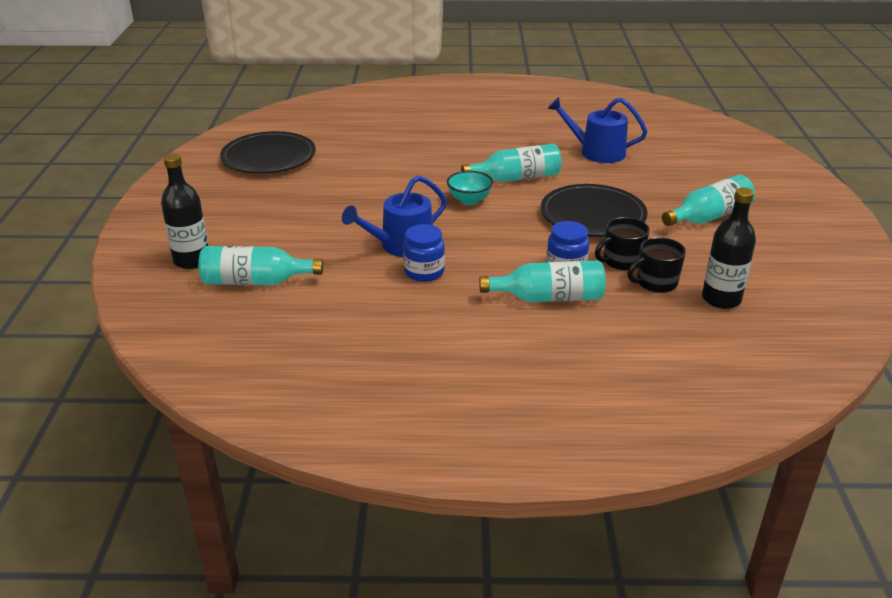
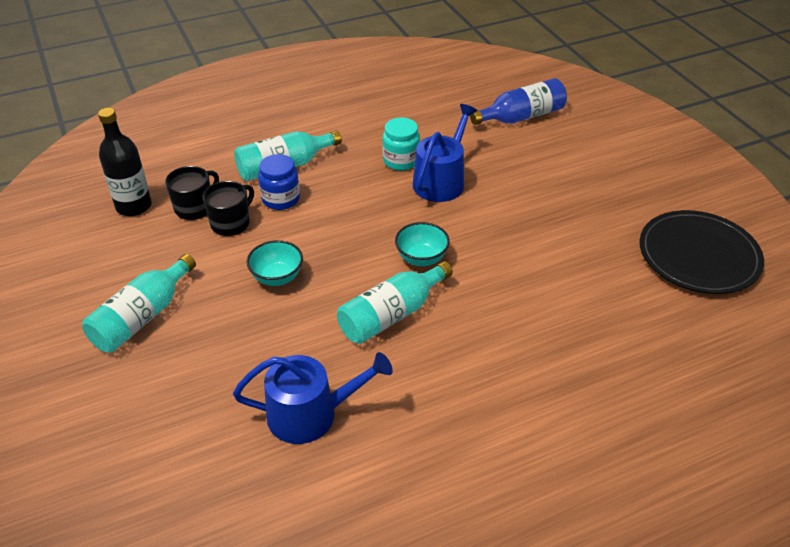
camera: 155 degrees right, 10 degrees up
(192, 260) = (591, 119): black bottle -> none
(255, 281) = (521, 117): turquoise bottle -> blue bottle
(424, 272) = (401, 161): blue jar -> turquoise jar
(593, 215) = (277, 277): black plate -> turquoise bowl

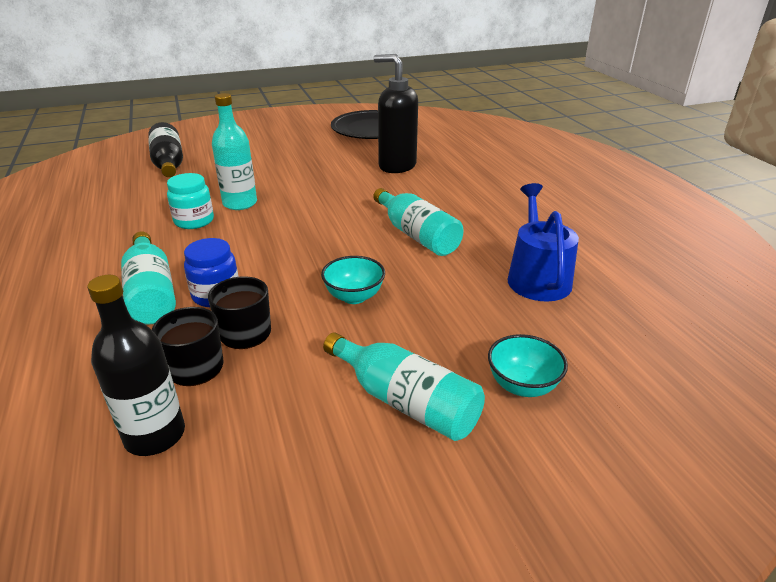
camera: 85 degrees left, 10 degrees down
(421, 258) = (347, 218): turquoise bowl -> turquoise bowl (522, 385)
(441, 180) = (240, 203): blue watering can -> turquoise bottle
(521, 117) = (169, 164): blue bottle -> black bottle
(573, 289) = (396, 166): none -> black soap dispenser

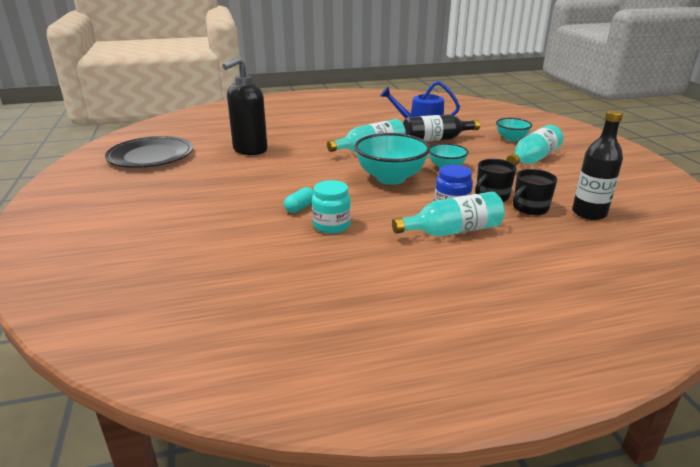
camera: 85 degrees left, 5 degrees down
(169, 164) = (170, 255): black bottle -> black bottle (436, 139)
(240, 203) = (300, 207): turquoise bottle -> turquoise capsule
(314, 251) = (390, 178): none -> turquoise bowl

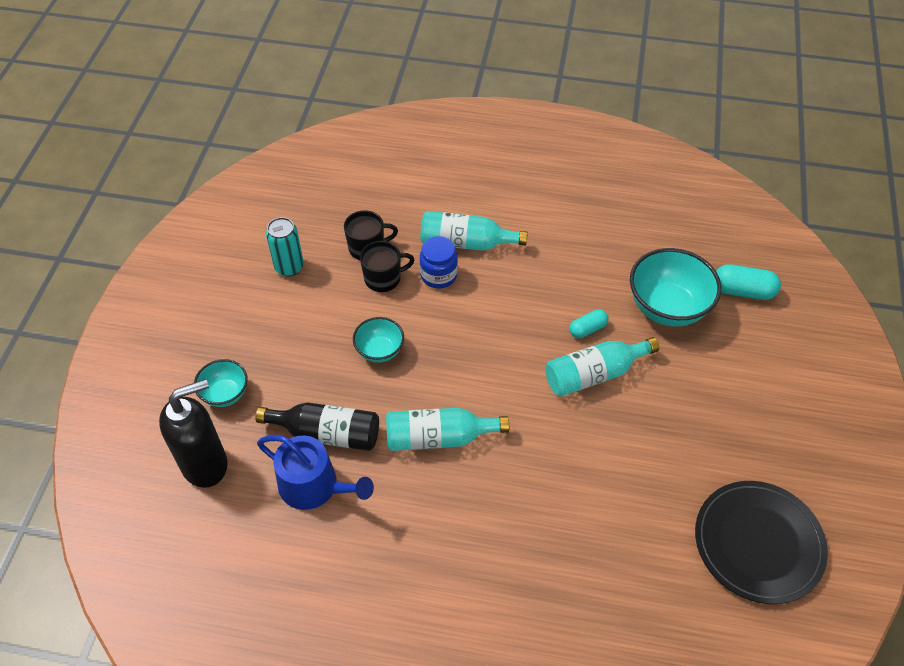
camera: 155 degrees left, 25 degrees up
(148, 264) = (742, 291): none -> turquoise capsule
(250, 150) = (609, 505): black soap dispenser -> black soap dispenser (205, 464)
(331, 225) = (569, 289): turquoise jar -> none
(390, 178) = (461, 351): turquoise bowl -> turquoise bowl (667, 308)
(533, 159) = (262, 330): turquoise bottle -> turquoise bottle (594, 374)
(568, 185) = (289, 267): none -> turquoise can
(589, 213) = (324, 222): black bottle -> none

